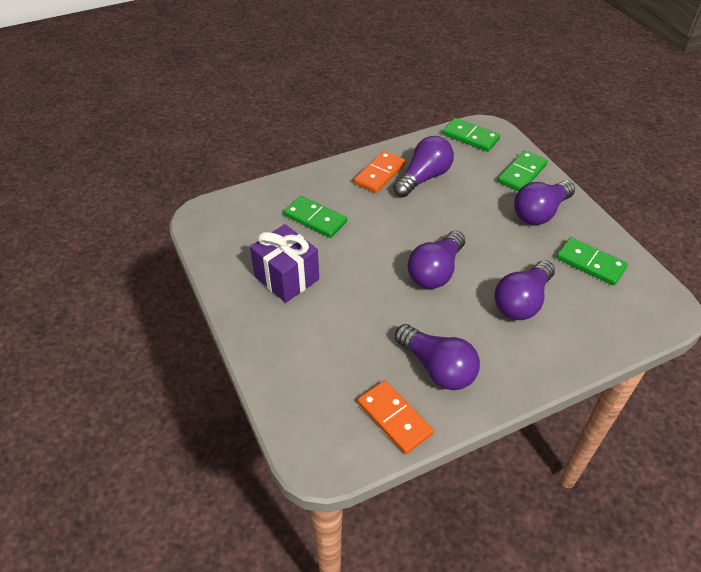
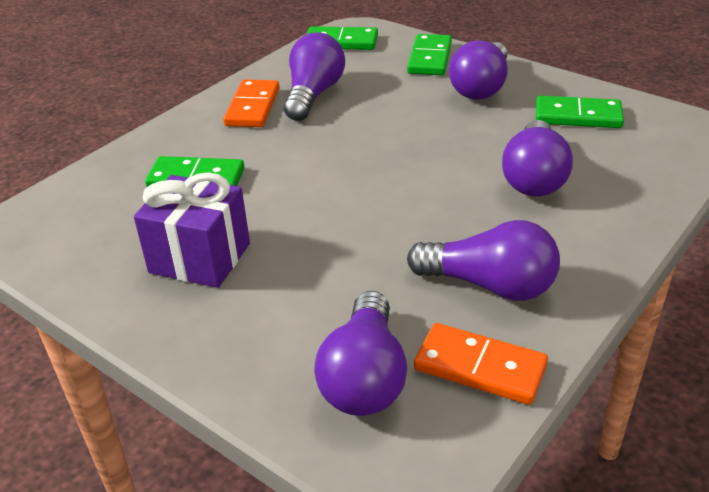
camera: 25 degrees left, 10 degrees down
(435, 272) = (403, 183): purple light bulb -> purple light bulb (364, 377)

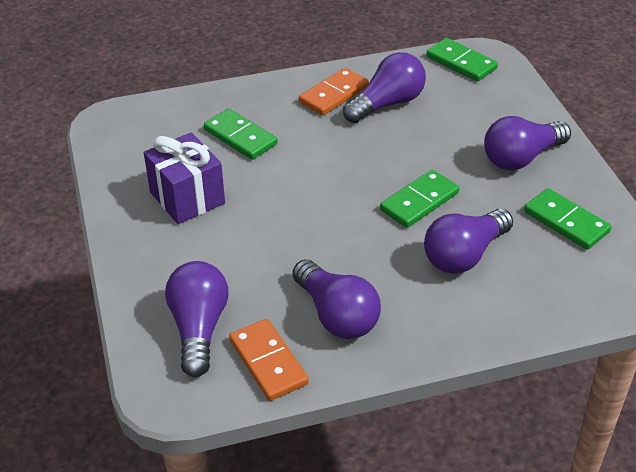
camera: 35 degrees right, 5 degrees up
(364, 377) = (198, 328): purple light bulb -> purple light bulb turned 135 degrees clockwise
(429, 58) = (513, 110): green domino -> green domino (419, 201)

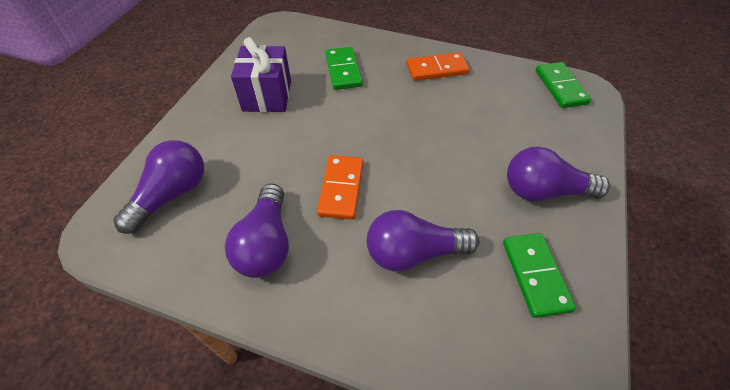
camera: 35 degrees right, 10 degrees up
(268, 362) = (182, 252): orange domino -> orange domino (341, 188)
(387, 103) = (470, 93): purple light bulb -> none
(419, 201) = (421, 183): green domino -> none

